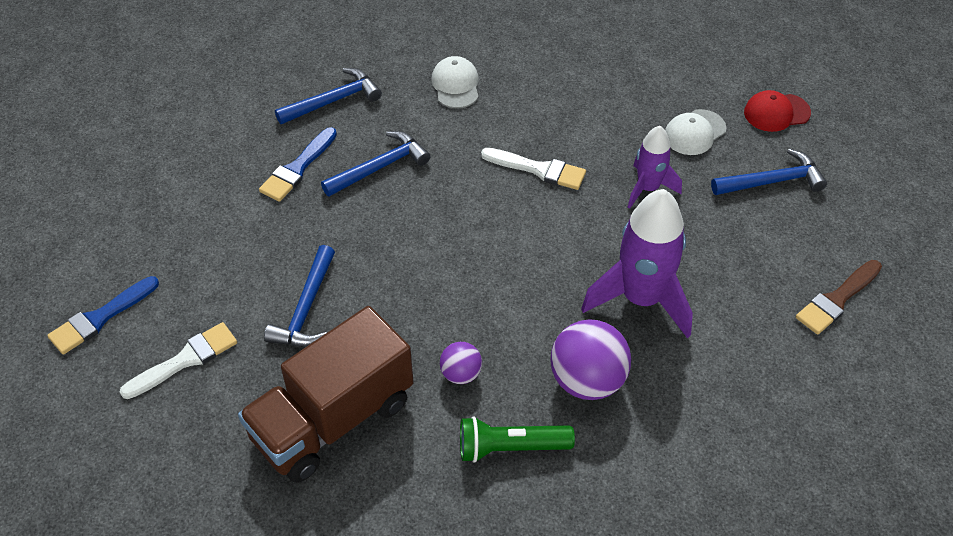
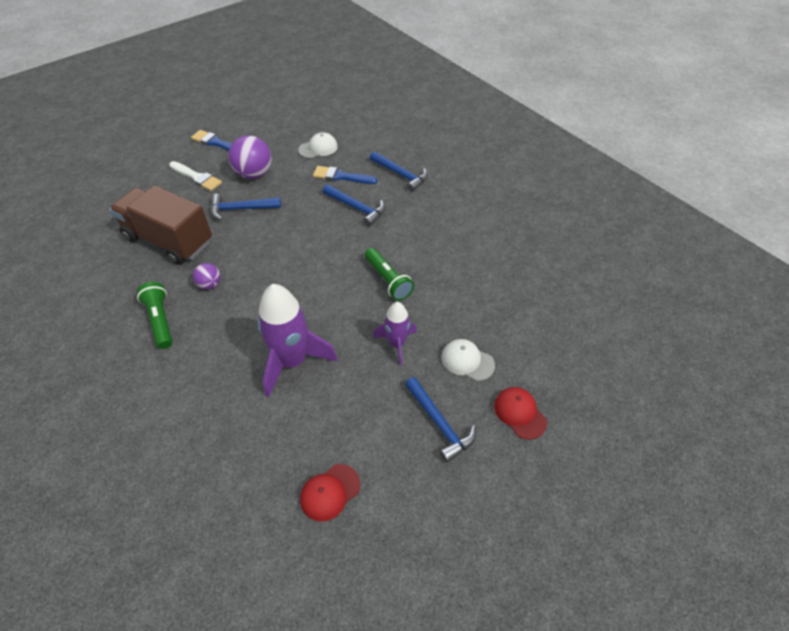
camera: 70 degrees right, 0 degrees up
(456, 85) = (443, 222): white cap -> white cap (318, 148)
(538, 169) = (388, 280): white brush -> green flashlight
(587, 380) = (217, 347): purple ball -> purple ball (254, 174)
(837, 300) = (330, 492): brown brush -> red cap

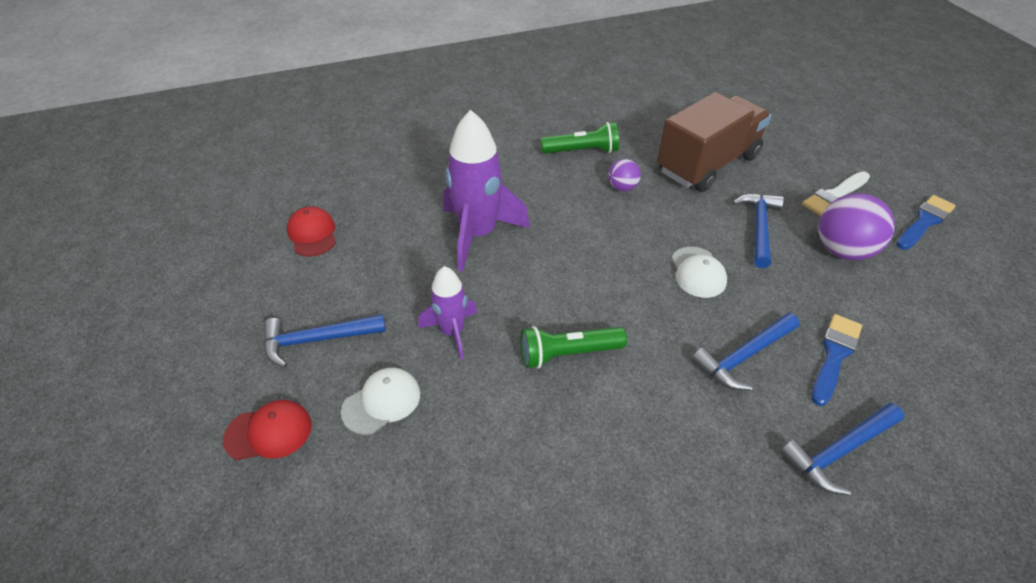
camera: 110 degrees right, 5 degrees down
(318, 148) = (923, 341): white cap -> white cap (698, 272)

